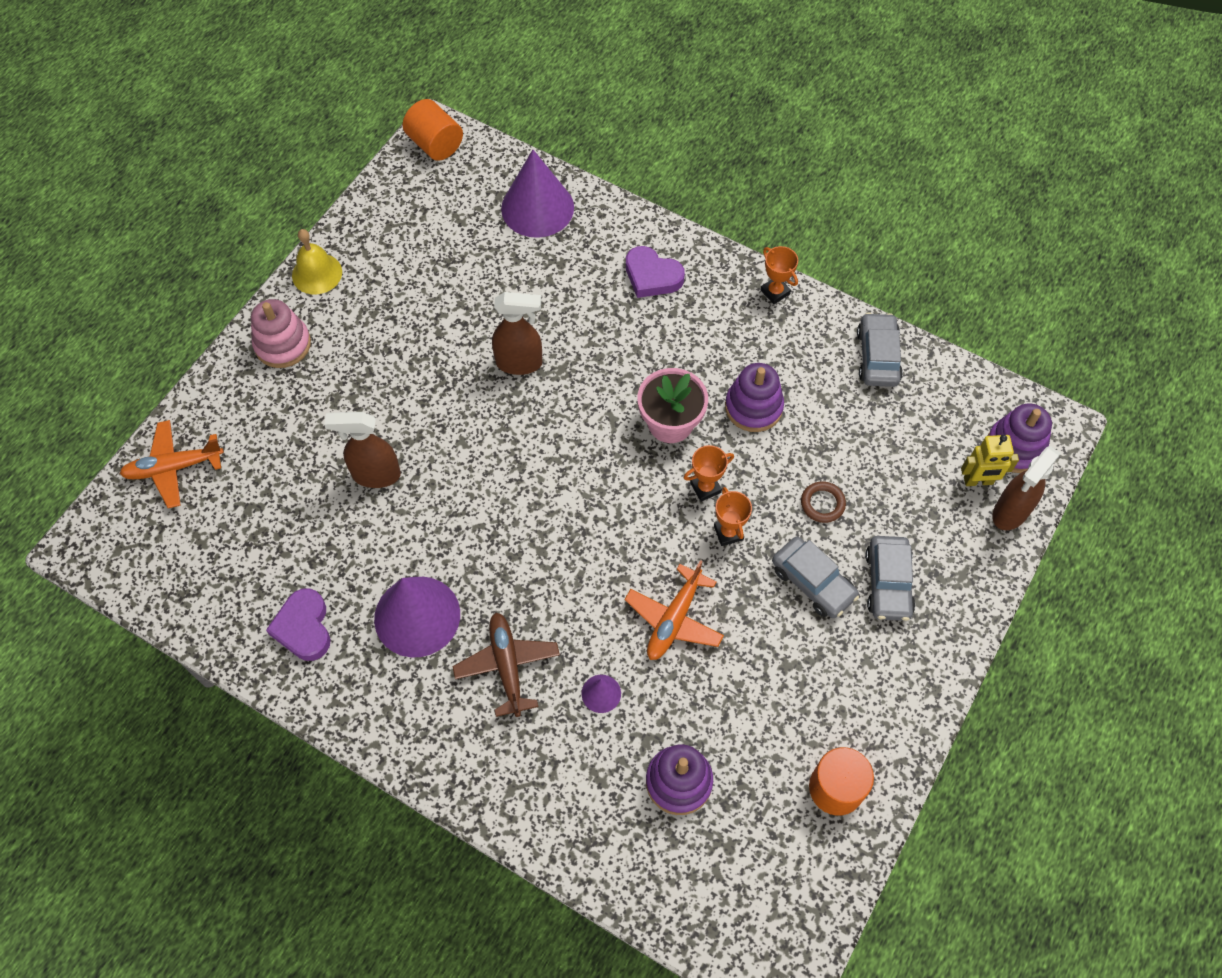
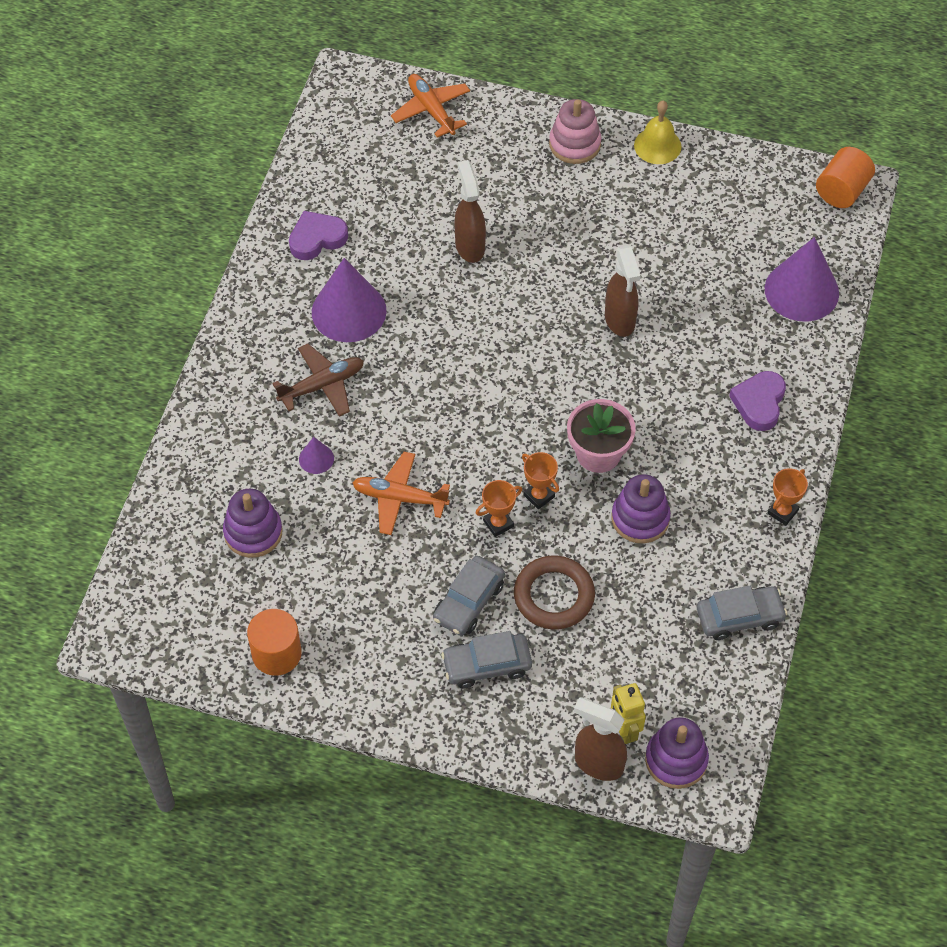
camera: 75 degrees right, 5 degrees down
(822, 503) = (554, 596): brown ring -> brown ring, size x1.83

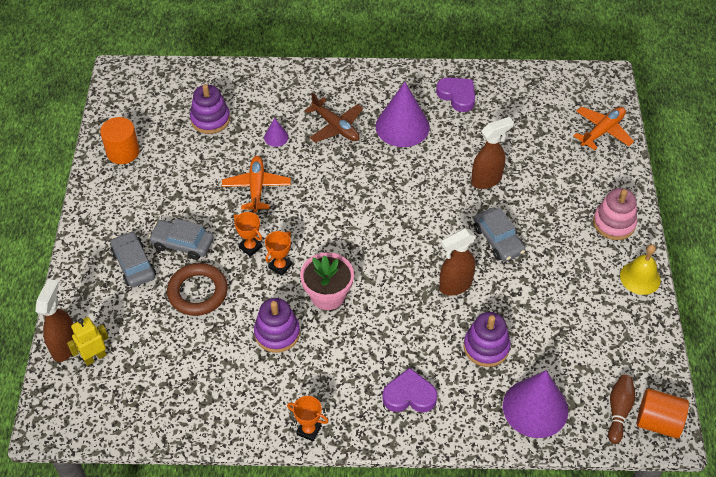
camera: 75 degrees right, 5 degrees down
(676, 760) = (74, 395): purple stacking toy -> purple stacking toy (486, 347)
(739, 617) = (204, 416): grey car -> grey car (498, 240)
(822, 220) = (618, 411): none -> brown bowling pin

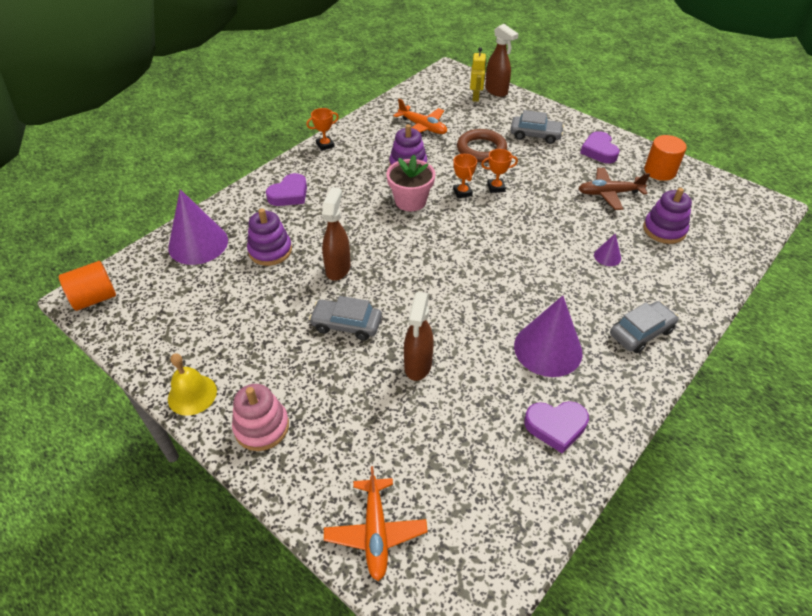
camera: 130 degrees right, 5 degrees down
(123, 205) = (599, 151): none -> purple heart
(182, 244) = (532, 160): grey car -> grey car (641, 332)
(256, 188) = (555, 218): orange plane -> orange plane (422, 127)
(335, 127) = (588, 301): brown plane -> brown plane (609, 193)
(618, 411) = (132, 283): brown bowling pin -> none

